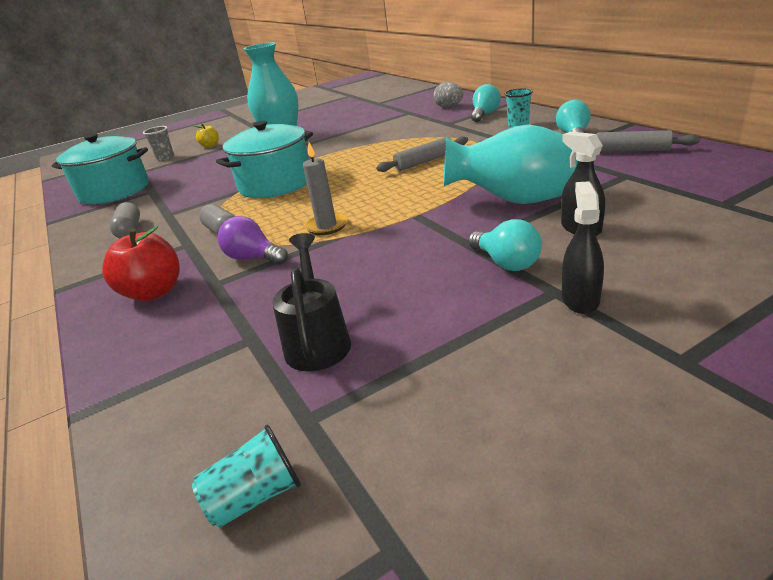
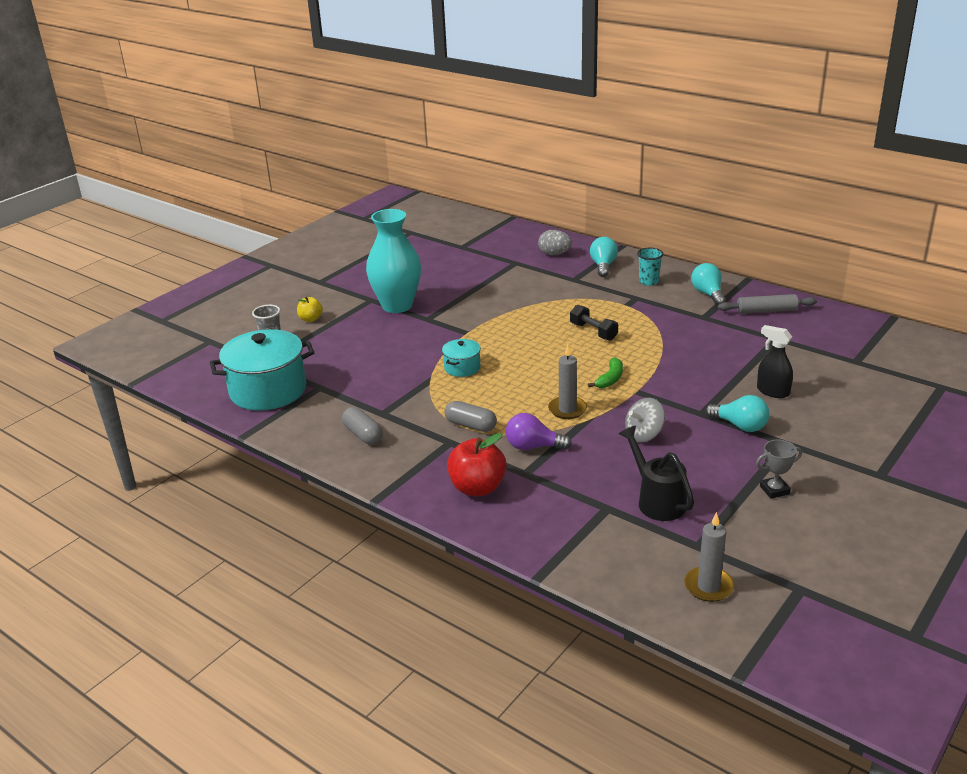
camera: 25 degrees left, 0 degrees up
(255, 496) = (708, 586): turquoise cup -> grey candle
(275, 184) = (462, 367): turquoise pot -> turquoise pot, size x0.48
(380, 259) = (644, 434): none -> grey spinning top
(399, 202) = (610, 379): none -> green banana
(424, 162) = (593, 332): grey rolling pin -> black dumbbell
(488, 355) = (774, 490): none -> grey trophy
(519, 200) = (710, 369): turquoise vase -> none
(580, 299) = (805, 446): black spray bottle -> none

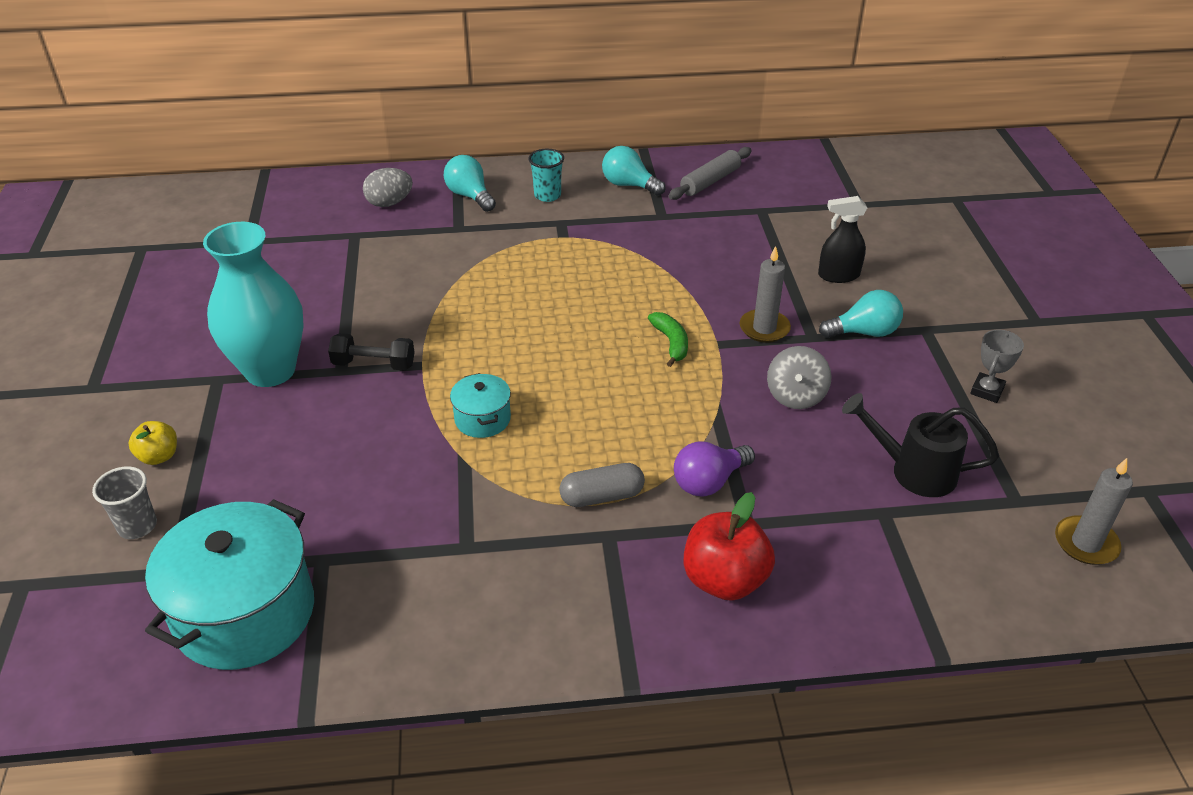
camera: 45 degrees left, 10 degrees up
(363, 435) = (484, 596): grey capsule -> none
(567, 409) = (679, 409): grey candle -> grey candle (764, 328)
(593, 332) = (572, 289): black dumbbell -> black dumbbell (374, 364)

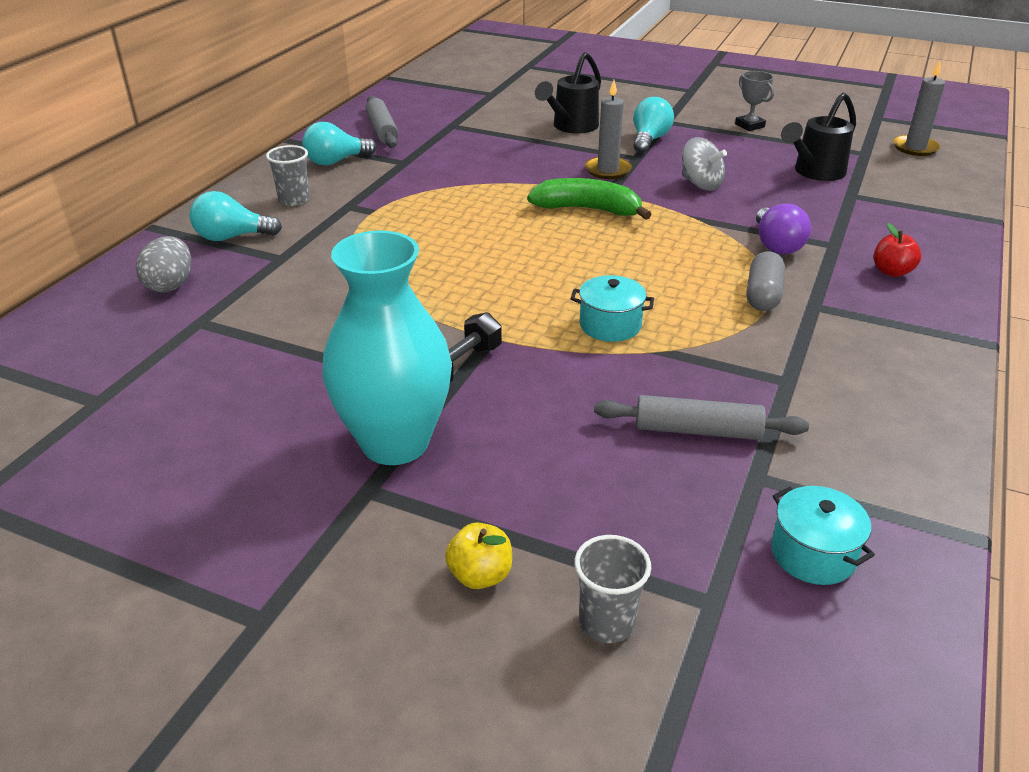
camera: 60 degrees left, 5 degrees down
(245, 613) = (813, 554): turquoise pot -> turquoise pot, size x0.48
(364, 511) = (697, 430): none -> grey rolling pin
(547, 195) = (294, 200): turquoise cup -> grey cup
(671, 343) = (587, 209): green banana -> green banana, size x1.58
(724, 580) = (891, 272): red apple -> red apple, size x0.57
(838, 275) = (572, 127): black spray bottle -> black watering can

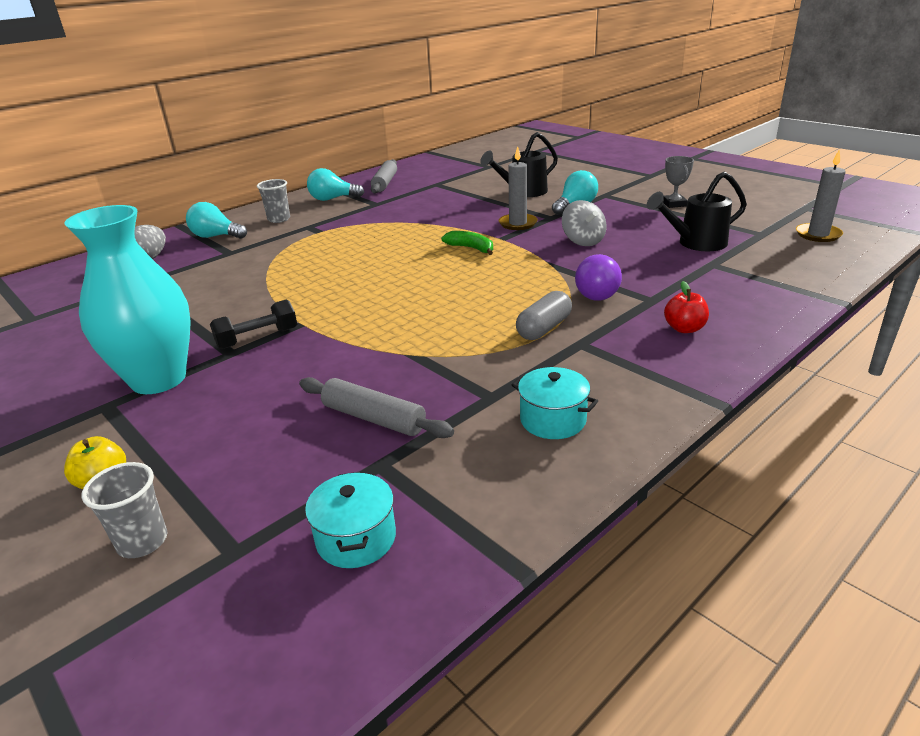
camera: 25 degrees right, 5 degrees down
(587, 209) = (471, 248): green banana -> green banana, size x0.63
(610, 325) = (395, 329): turquoise pot -> turquoise pot (552, 420)

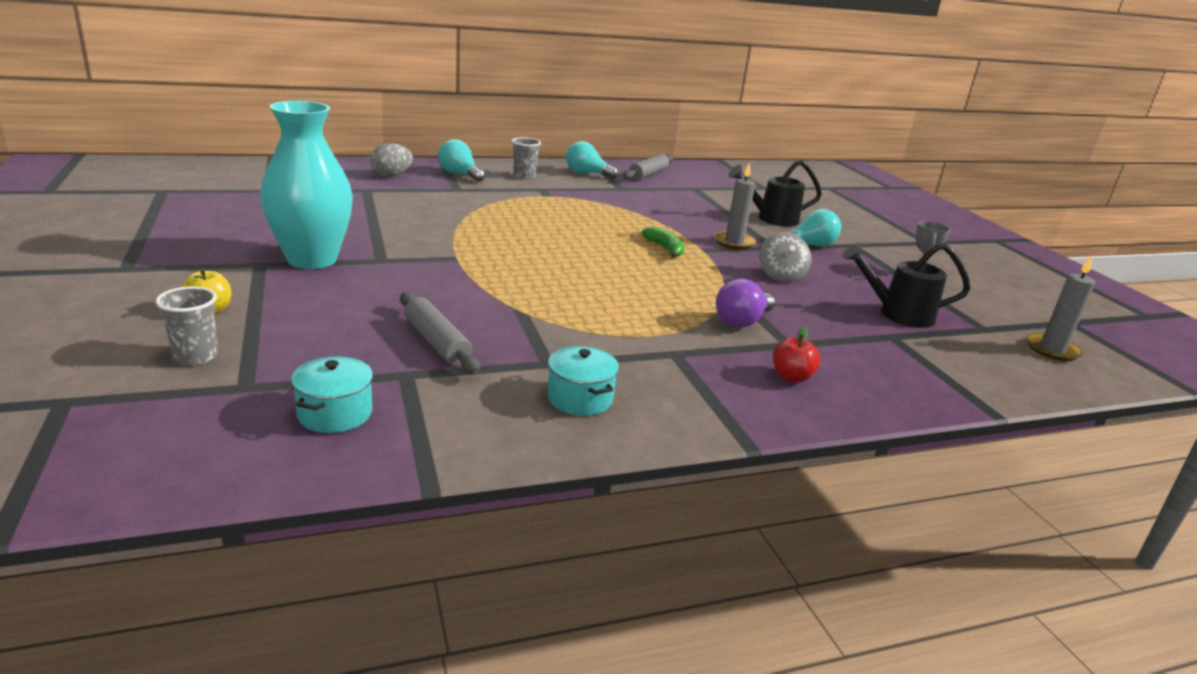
camera: 20 degrees right, 5 degrees down
(257, 338) = (411, 257): black dumbbell -> none
(544, 328) = (656, 330): grey capsule -> none

